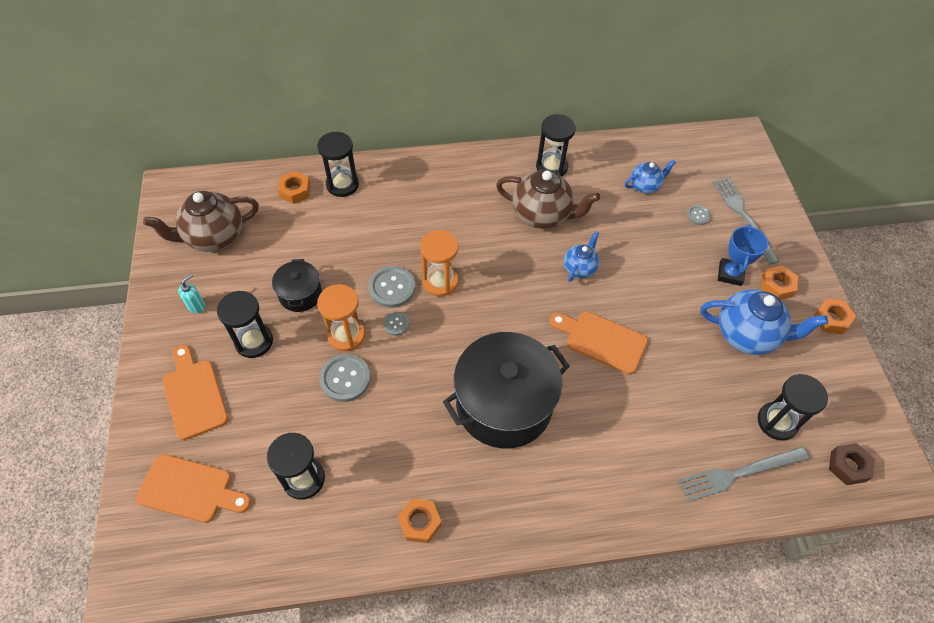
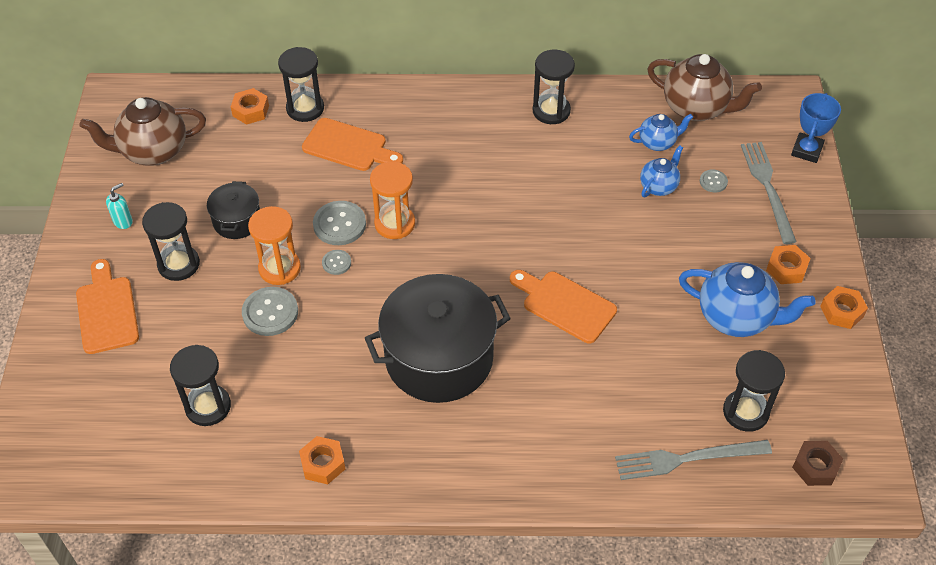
camera: 10 degrees right, 5 degrees down
(190, 489) = (88, 402): orange cutting board -> orange cutting board (348, 146)
(542, 215) = (527, 164): brown teapot -> brown teapot (696, 108)
(580, 268) = (558, 225): blue teapot -> blue teapot (659, 186)
(730, 274) = (734, 250): blue trophy -> blue trophy (806, 150)

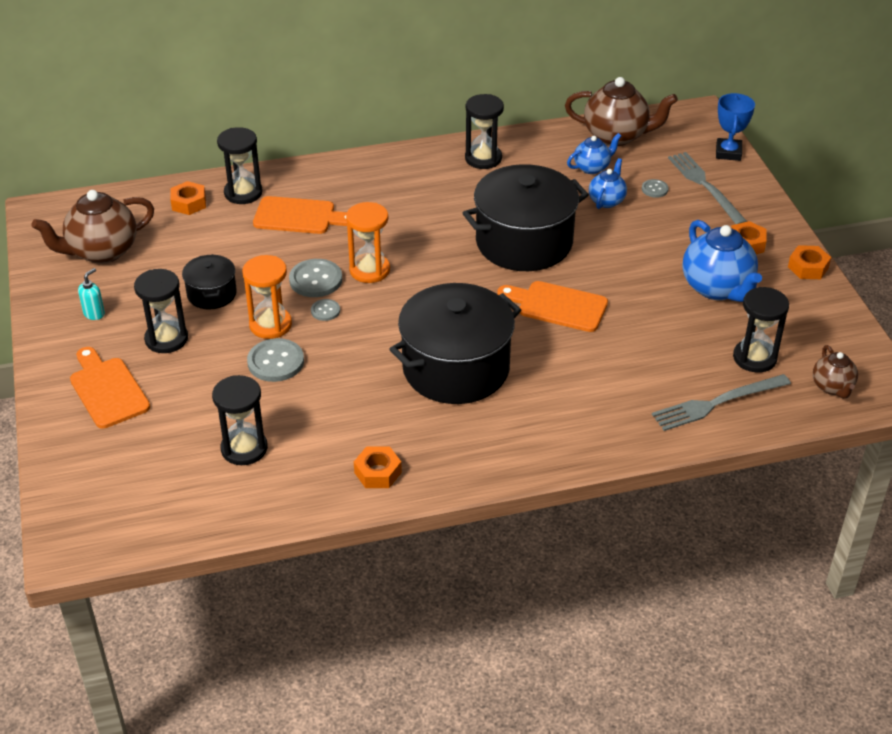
camera: 15 degrees left, 10 degrees down
(557, 220) = (524, 242): none -> black pot
(736, 317) = (717, 288): blue teapot -> blue teapot turned 60 degrees clockwise
(815, 467) = (832, 387): brown nut -> brown teapot

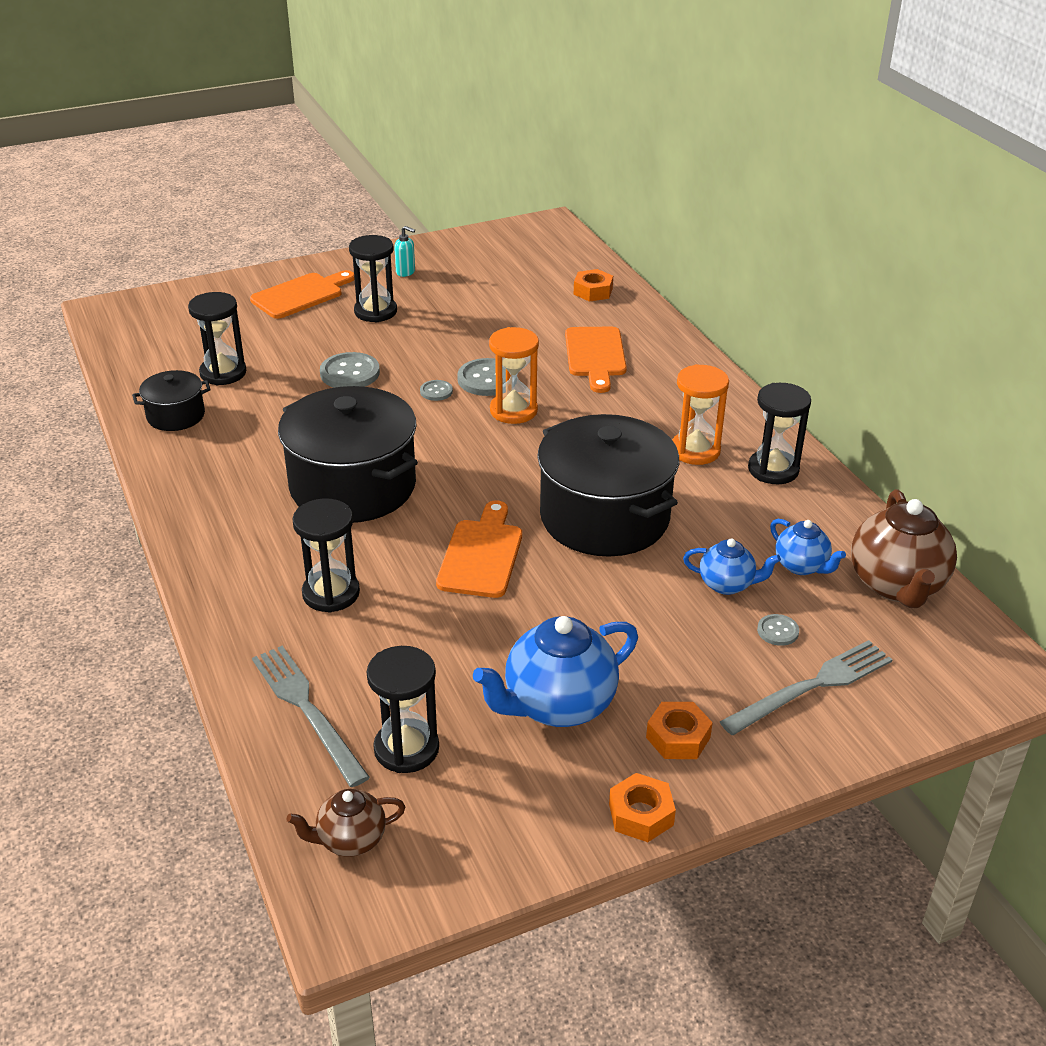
camera: 80 degrees right, 5 degrees down
(102, 252) = (498, 261): brown teapot -> none
(212, 294) = (448, 324): black pot -> black pot (176, 416)
(243, 193) = (623, 318): black hourglass -> black hourglass (331, 593)
(270, 325) = (407, 363): orange hourglass -> orange hourglass (695, 450)
(377, 472) = (187, 452): orange nut -> none
(728, 152) = (921, 712): blue trophy -> none

